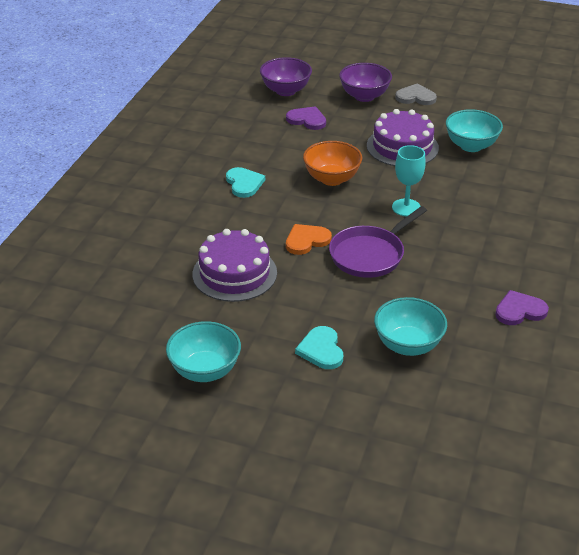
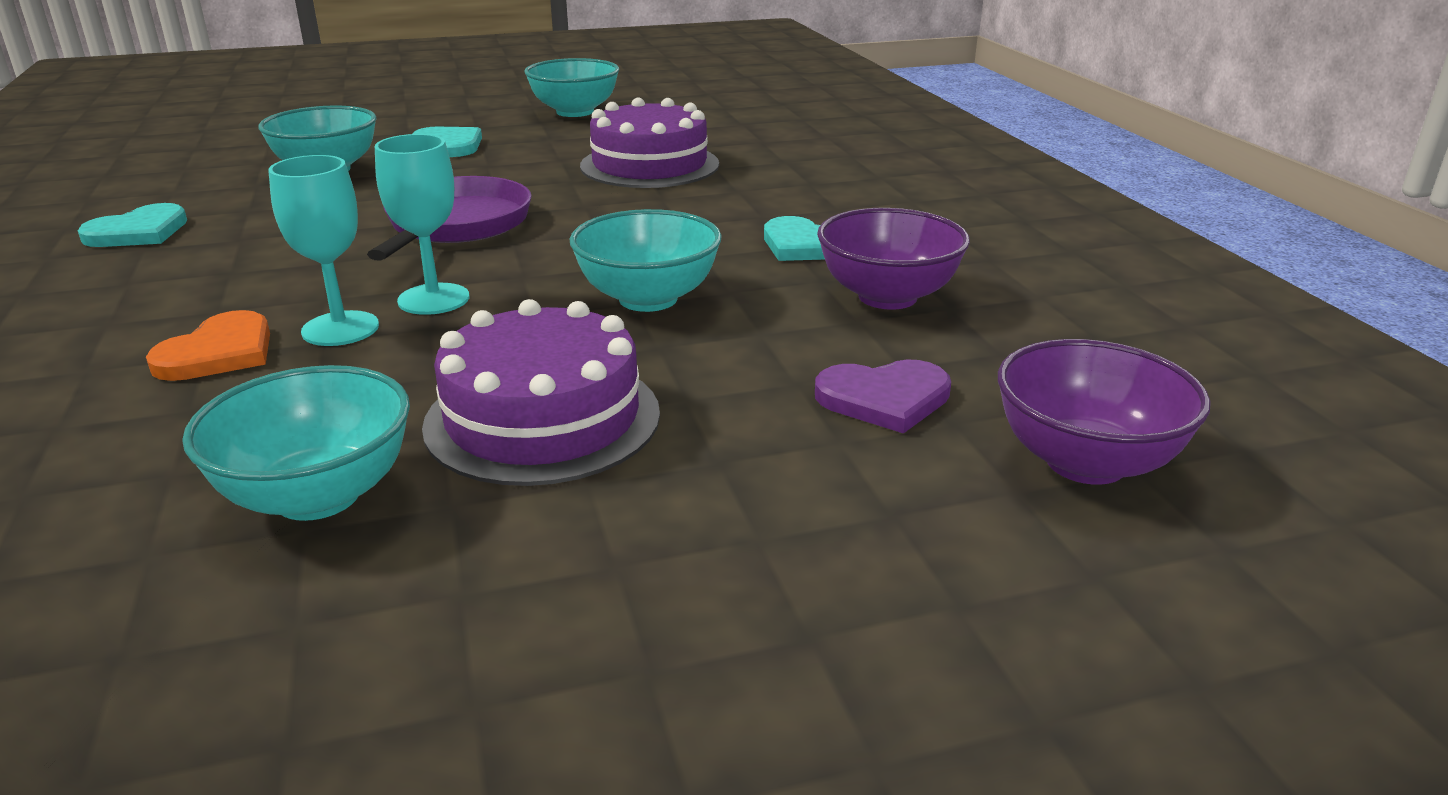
camera: 145 degrees right, 10 degrees down
(306, 240) = (586, 214): orange heart -> orange heart (219, 352)
(332, 179) = (648, 299): orange bowl -> turquoise bowl
(364, 96) = (833, 547): purple bowl -> purple bowl (887, 297)
(415, 97) = (644, 628): grey heart -> none
(445, 204) = (340, 329): none -> turquoise goblet
(519, 310) = (138, 232): purple heart -> turquoise heart

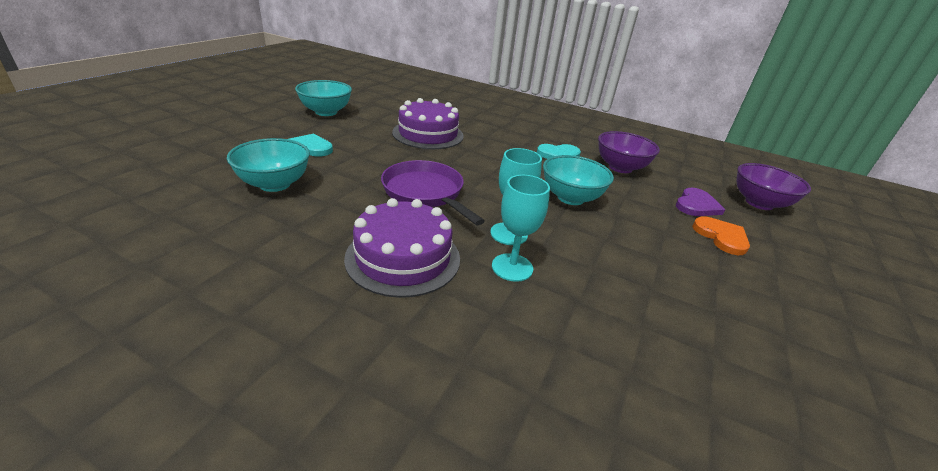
camera: 50 degrees left, 5 degrees up
(138, 232) = (256, 270): turquoise heart -> none
(219, 352) = (497, 310): orange heart -> orange heart (721, 237)
(318, 496) = (686, 340): turquoise bowl -> none
(543, 418) = (658, 263): purple cake -> purple cake (403, 258)

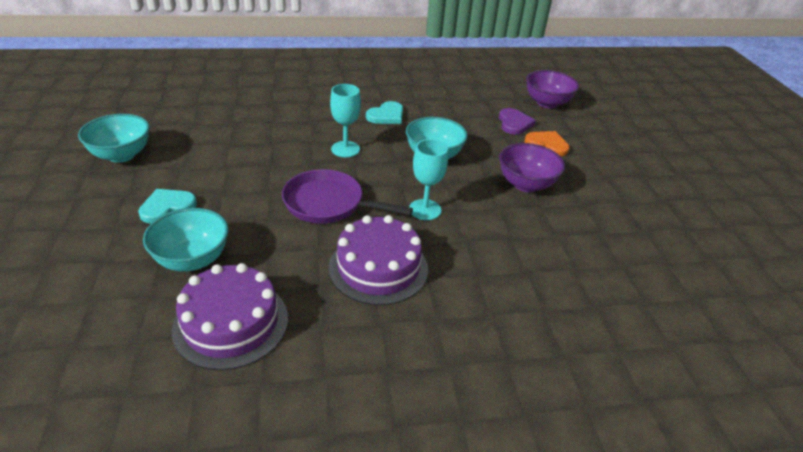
camera: 35 degrees left, 5 degrees up
(428, 134) = (257, 139): purple cake -> purple cake (231, 323)
(512, 267) = (453, 235): turquoise goblet -> turquoise goblet (345, 149)
(620, 168) = (440, 109): purple bowl -> purple bowl (526, 184)

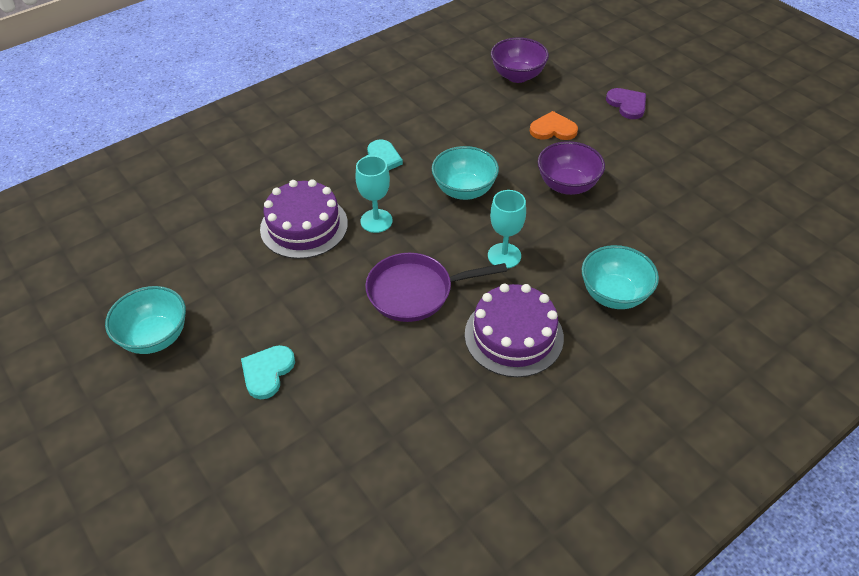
camera: 25 degrees left, 10 degrees up
(192, 260) = (348, 413): turquoise bowl -> turquoise bowl (614, 295)
(231, 323) = (440, 453): purple cake -> purple cake (304, 226)
(514, 123) = (506, 115): purple heart -> purple heart (627, 104)

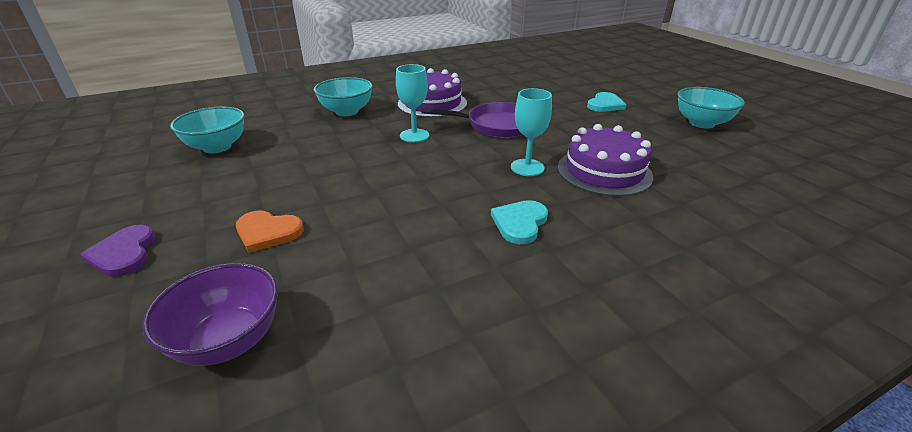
camera: 170 degrees left, 15 degrees down
(464, 190) = (426, 181): turquoise bowl -> turquoise bowl (217, 147)
(567, 185) = (313, 173): purple bowl -> none

